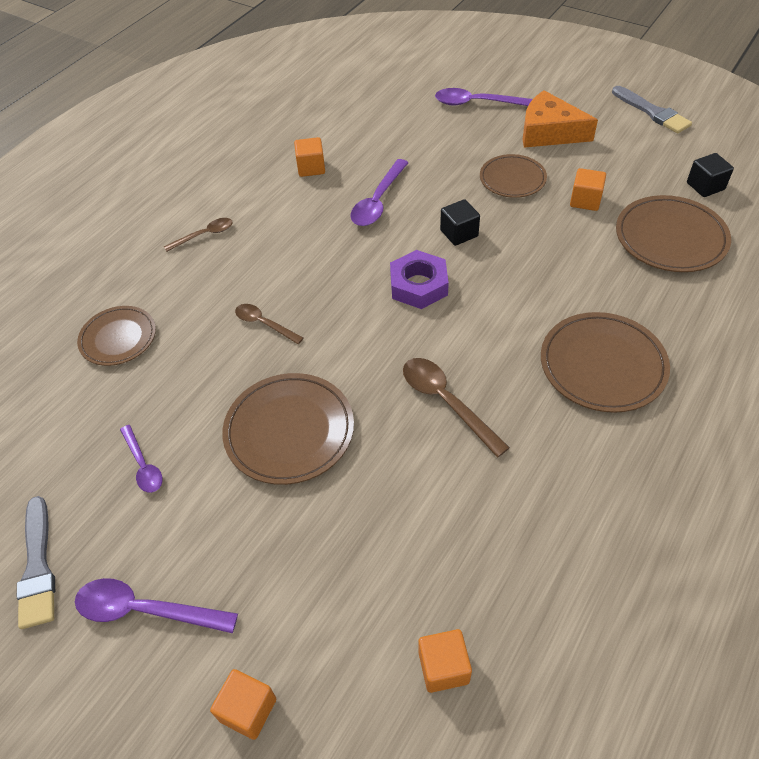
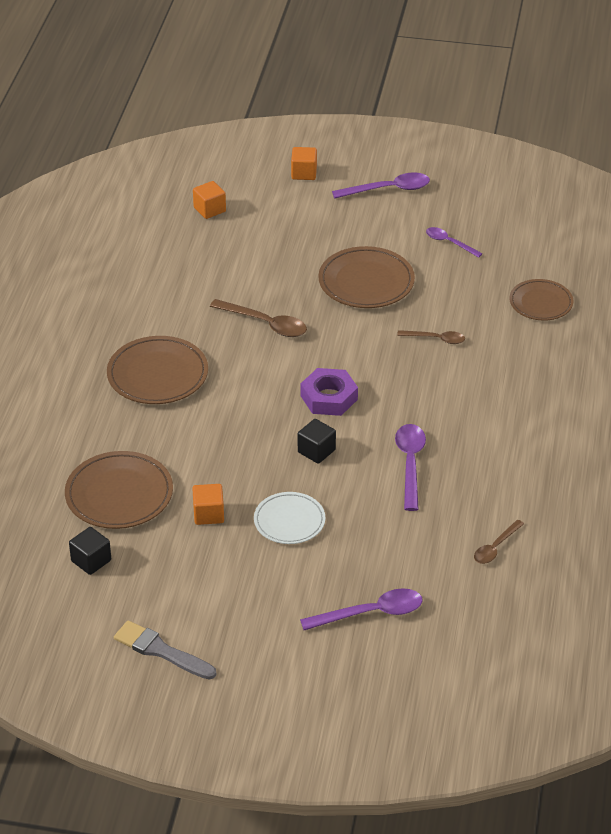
camera: 155 degrees right, 10 degrees down
(38, 566) = (467, 189): grey brush -> none
(204, 235) = (547, 393): brown spoon -> brown spoon (495, 547)
(311, 168) = (501, 483): orange cube -> none
(512, 179) = (289, 521): brown plate -> white plate
(549, 132) = (272, 591): orange cheese -> none

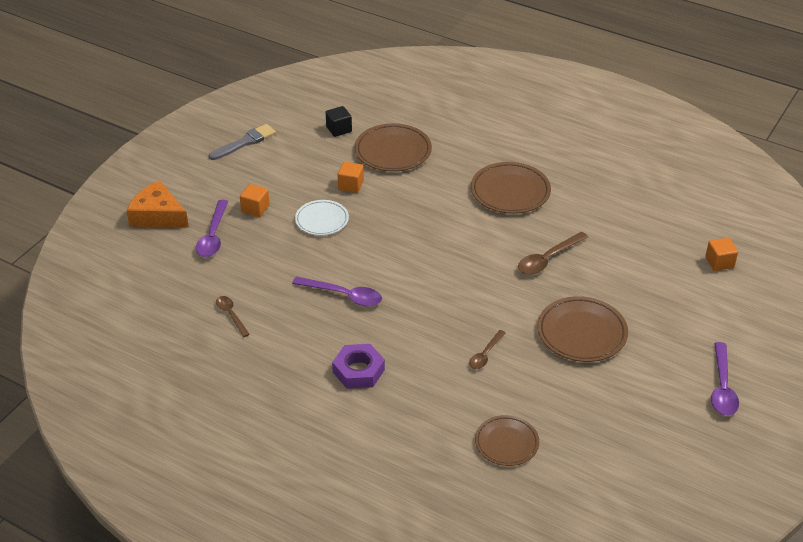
camera: 110 degrees right, 0 degrees up
(304, 173) = (764, 335): orange cube -> orange cube (255, 208)
(316, 451) = (385, 250): black cube -> none
(329, 397) = (441, 272): purple nut -> purple nut (358, 371)
(360, 685) = (158, 215): none -> orange cheese
(449, 243) = (622, 406): purple spoon -> none

